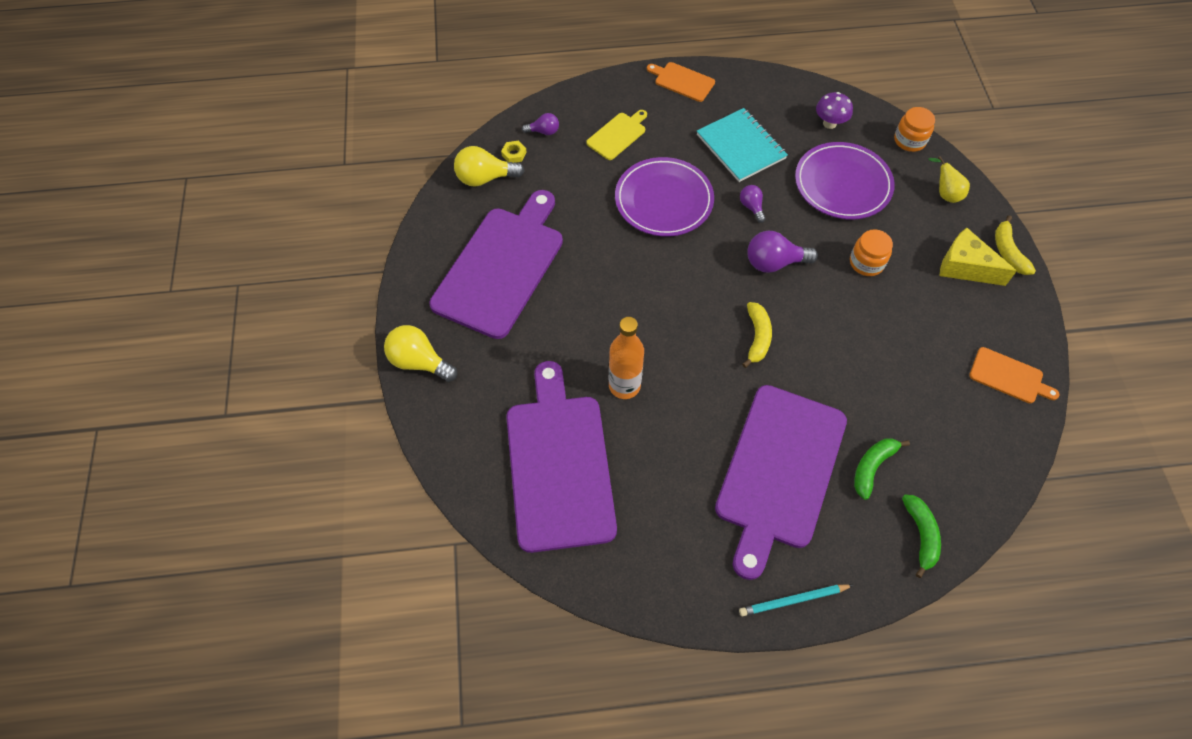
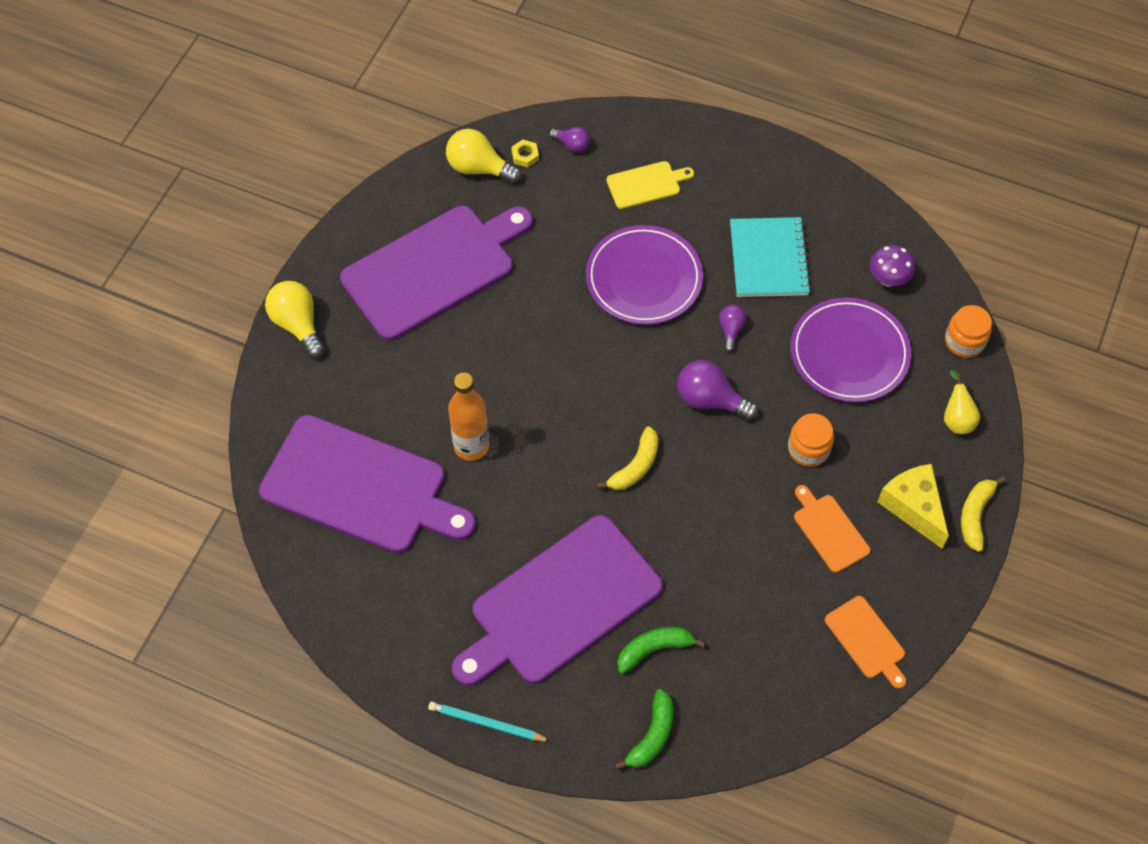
camera: 30 degrees right, 0 degrees up
(559, 464) = (360, 487): purple cutting board -> purple cutting board turned 90 degrees clockwise
(682, 81) = (759, 155): orange cutting board -> orange cutting board (829, 530)

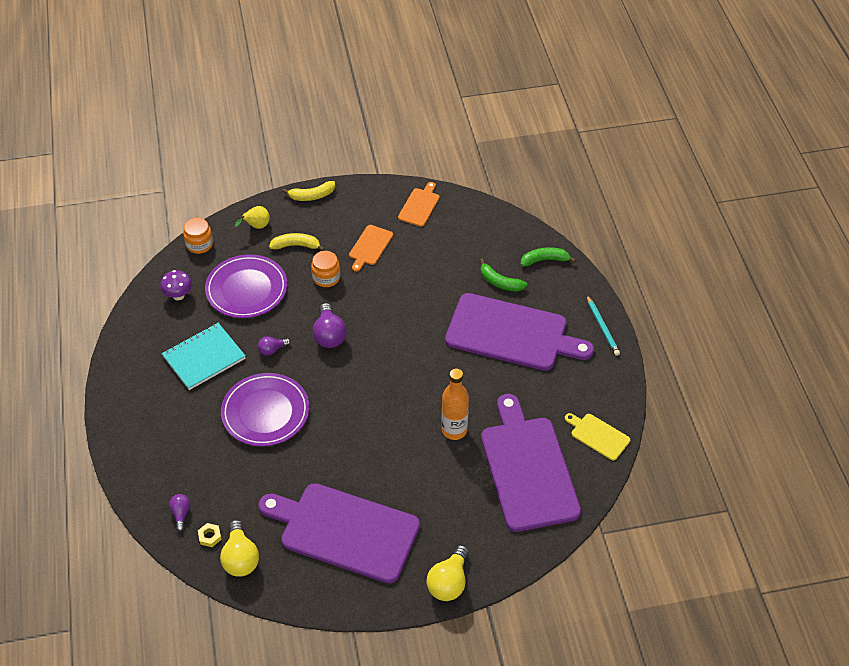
camera: 125 degrees left, 10 degrees down
(635, 466) = (401, 346): yellow banana -> yellow banana (296, 245)
(646, 184) = (187, 451): yellow cutting board -> yellow cutting board (598, 435)
(913, 507) = (327, 221): yellow cheese -> none

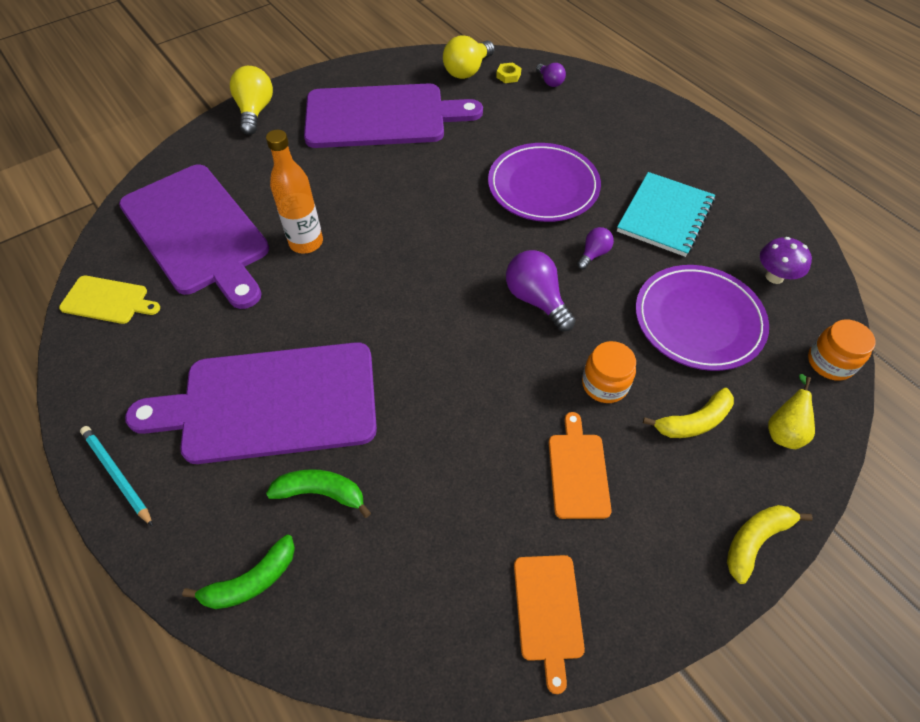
camera: 155 degrees right, 5 degrees up
(240, 558) = (467, 71): yellow light bulb -> yellow light bulb turned 105 degrees counterclockwise

